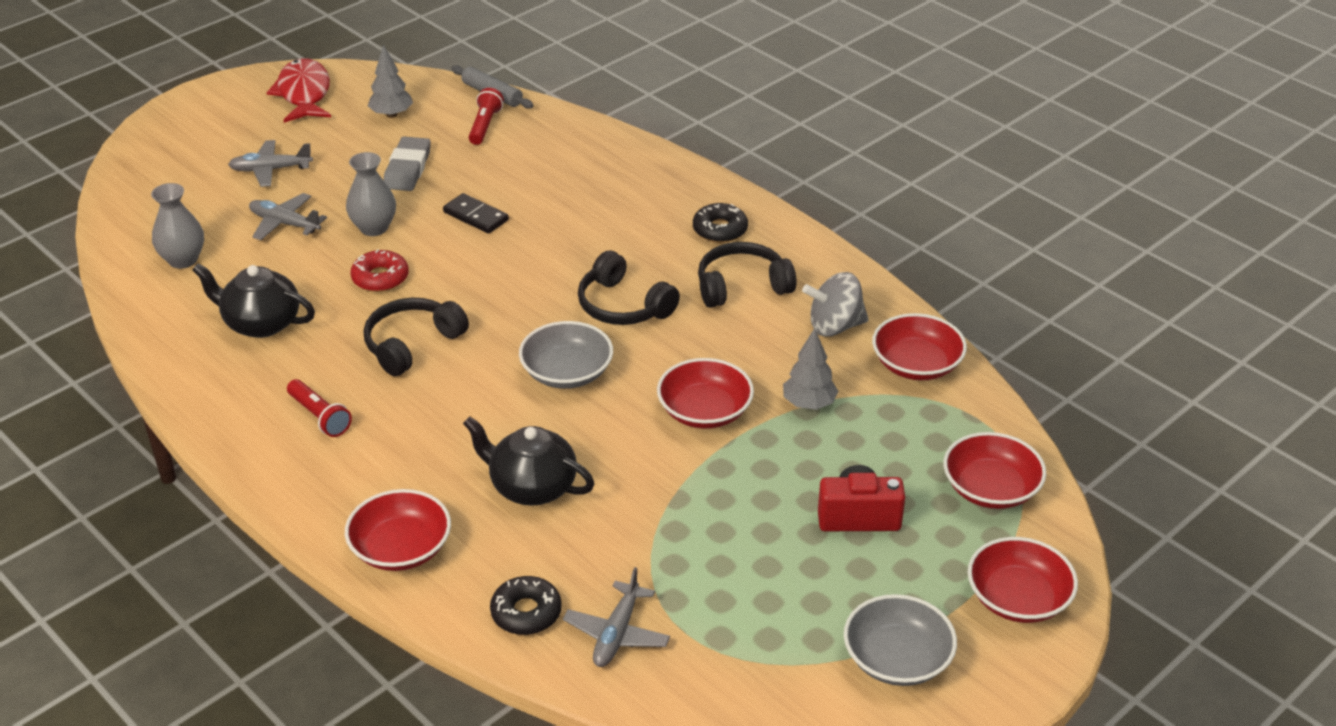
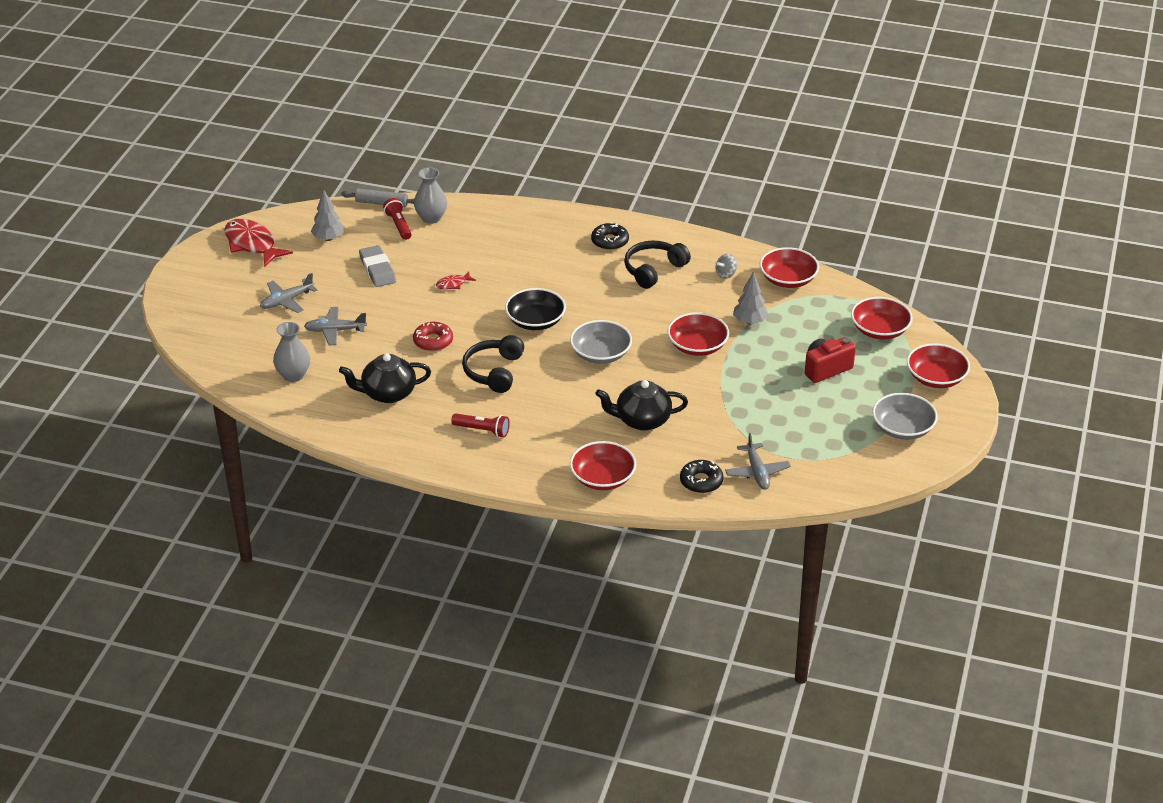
camera: 30 degrees left, 0 degrees up
(374, 228) = (396, 313): grey vase -> grey vase (431, 218)
(475, 216) = (453, 284): black domino -> red fish
(527, 298) = (535, 321): none -> black bowl
(623, 306) = (596, 305): black headphones -> none
(834, 326) = (726, 274): grey spinning top -> grey spinning top, size x0.56

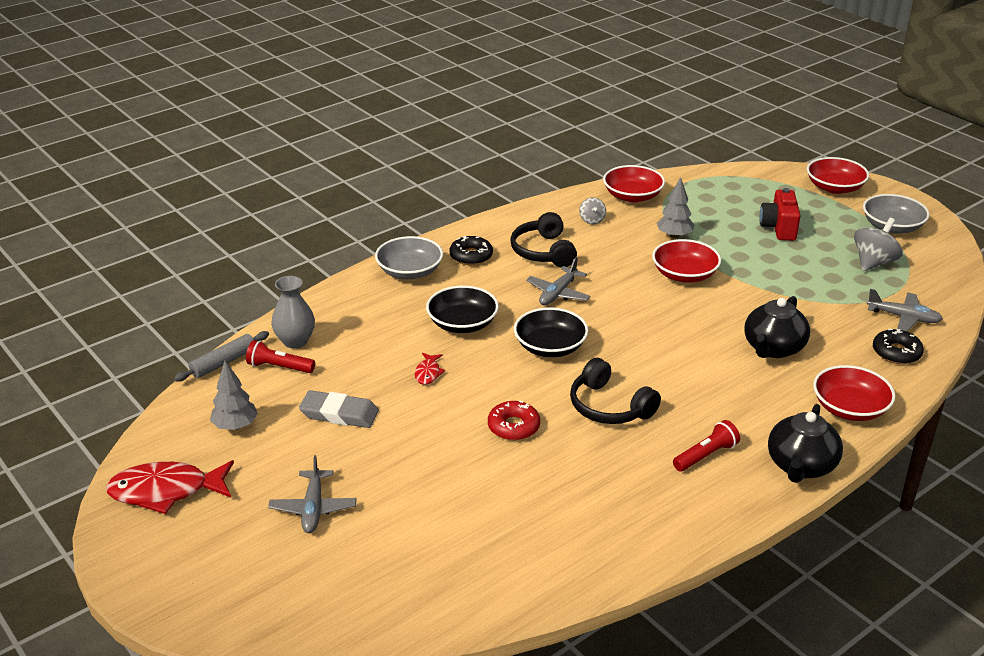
camera: 55 degrees left, 5 degrees down
(293, 375) = (467, 563): grey vase -> none
(335, 330) = (415, 492): grey plane -> grey plane (558, 293)
(387, 393) = (576, 499): black teapot -> black teapot (800, 466)
(522, 274) = (462, 323): none -> black bowl
(600, 354) = (644, 330): grey bowl -> grey bowl (409, 271)
(828, 434) = (873, 262): none -> grey spinning top
(880, 330) = (747, 185): red bowl -> none

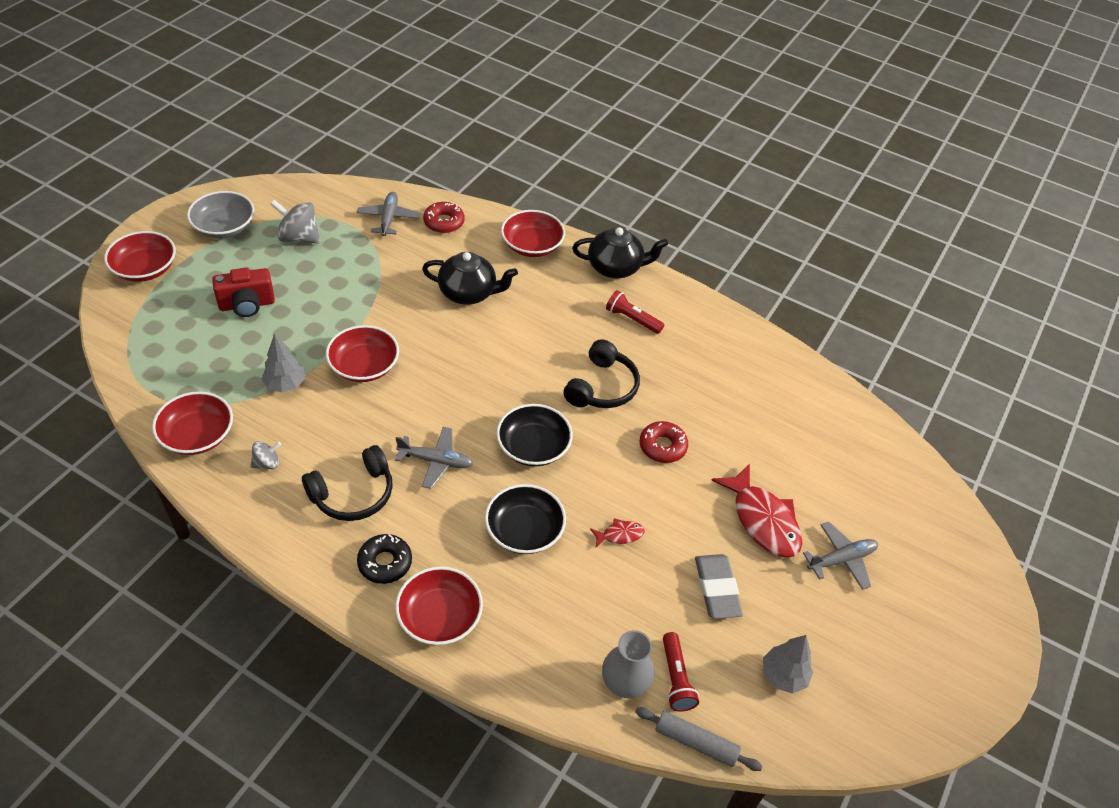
camera: 115 degrees left, 15 degrees up
(166, 491) = (897, 692): red fish -> red fish (763, 520)
(409, 271) = (439, 617): grey bowl -> red bowl
(896, 352) = (444, 222): black donut -> red donut

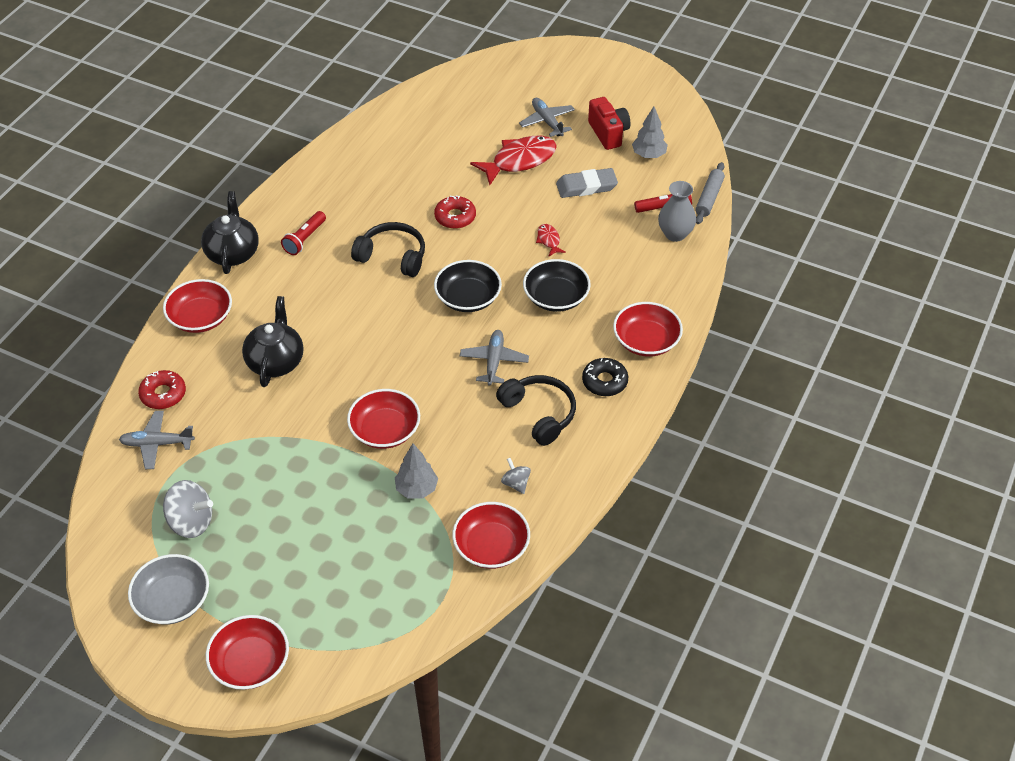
camera: 90 degrees left, 0 degrees up
(247, 305) = (305, 547): red camera -> red camera (608, 133)
(299, 237) = (191, 522): grey spinning top -> grey spinning top turned 90 degrees counterclockwise

